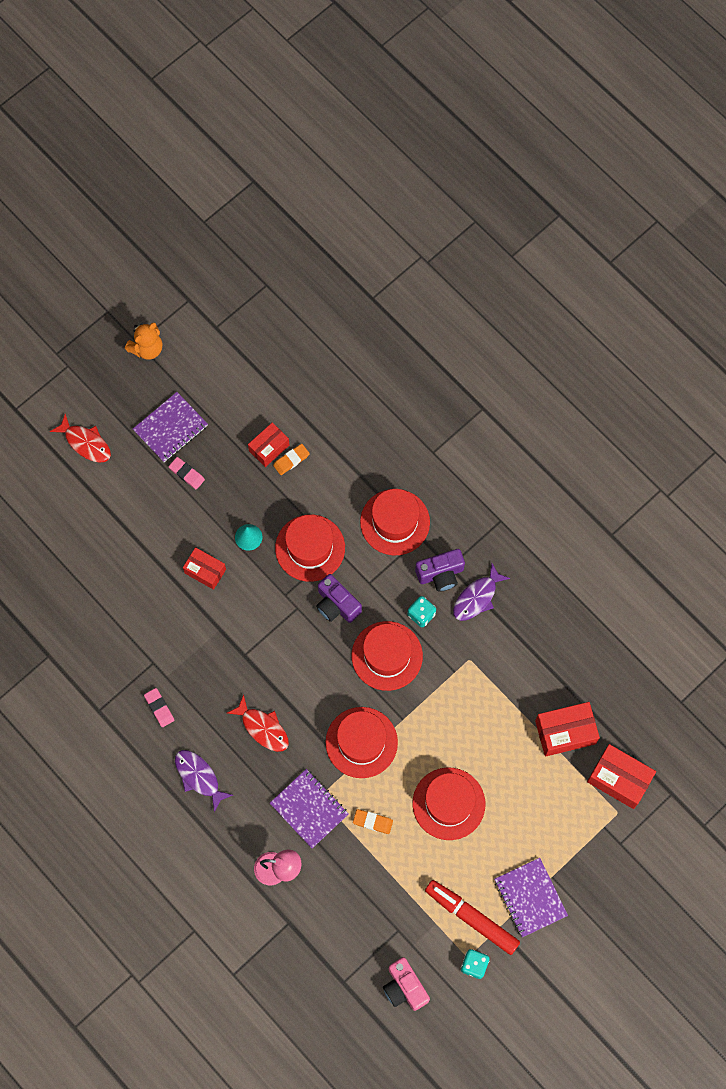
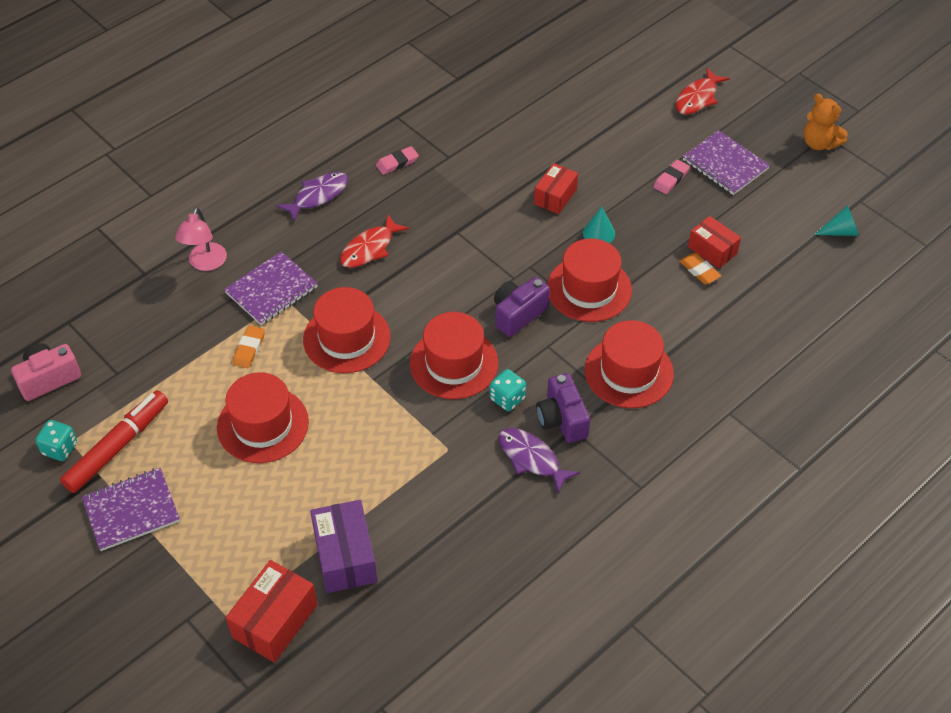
camera: 90 degrees right, 20 degrees down
(250, 347) = (840, 231): none -> turquoise cone
(565, 732) = (345, 556): red box -> purple box

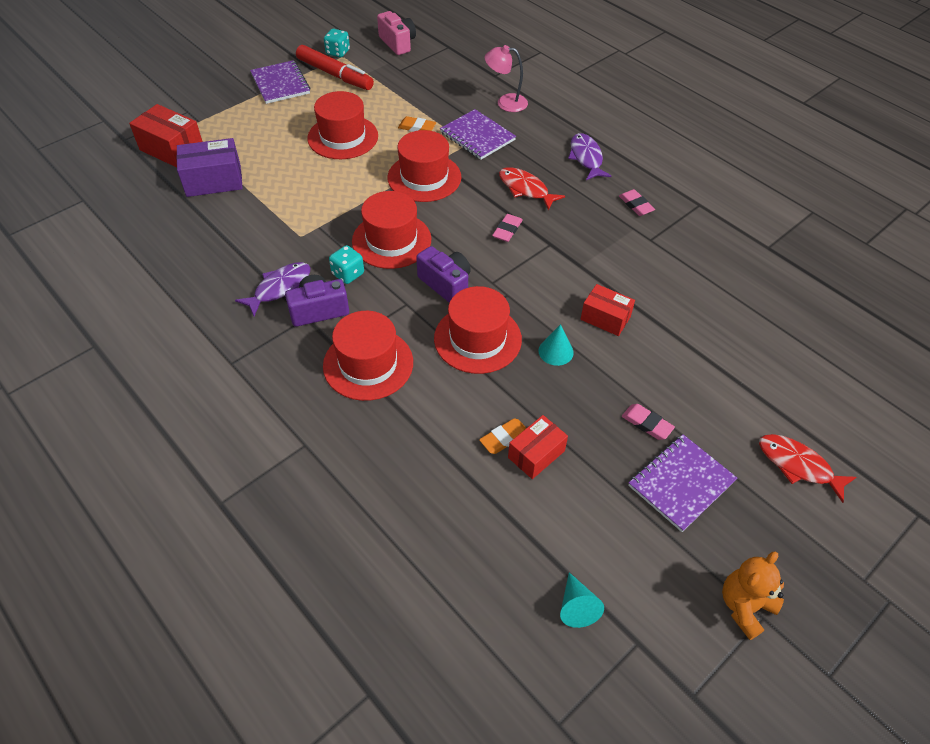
camera: 90 degrees right, 0 degrees up
(318, 196) = (586, 158): purple fish -> purple fish turned 150 degrees counterclockwise
(436, 265) = (507, 230): none -> pink eraser

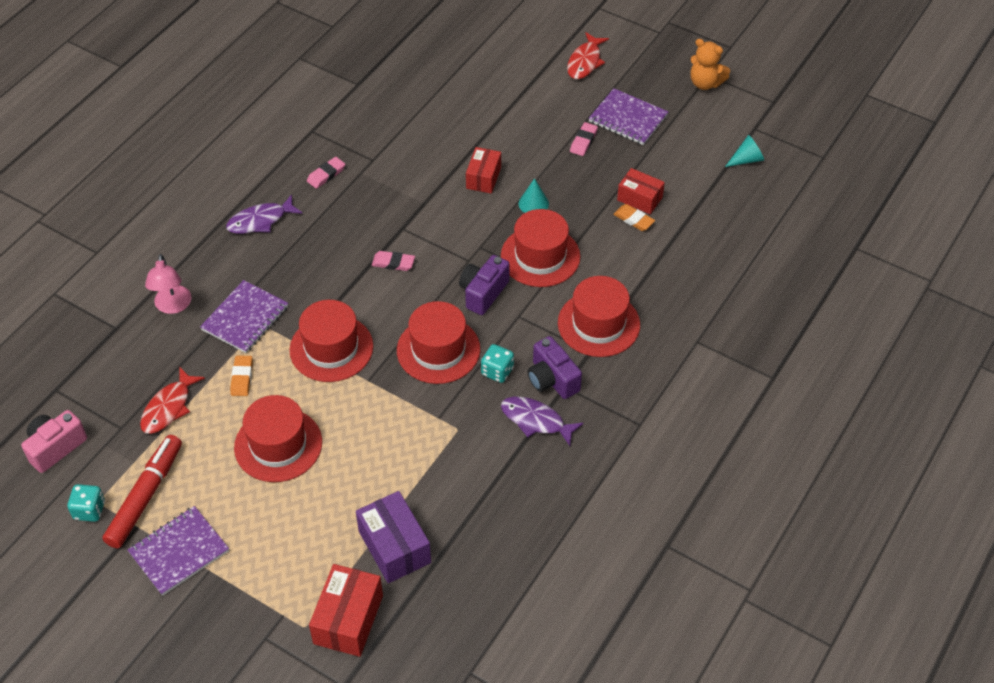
camera: 105 degrees left, 0 degrees up
(525, 189) = (326, 260): red fish -> red fish (169, 407)

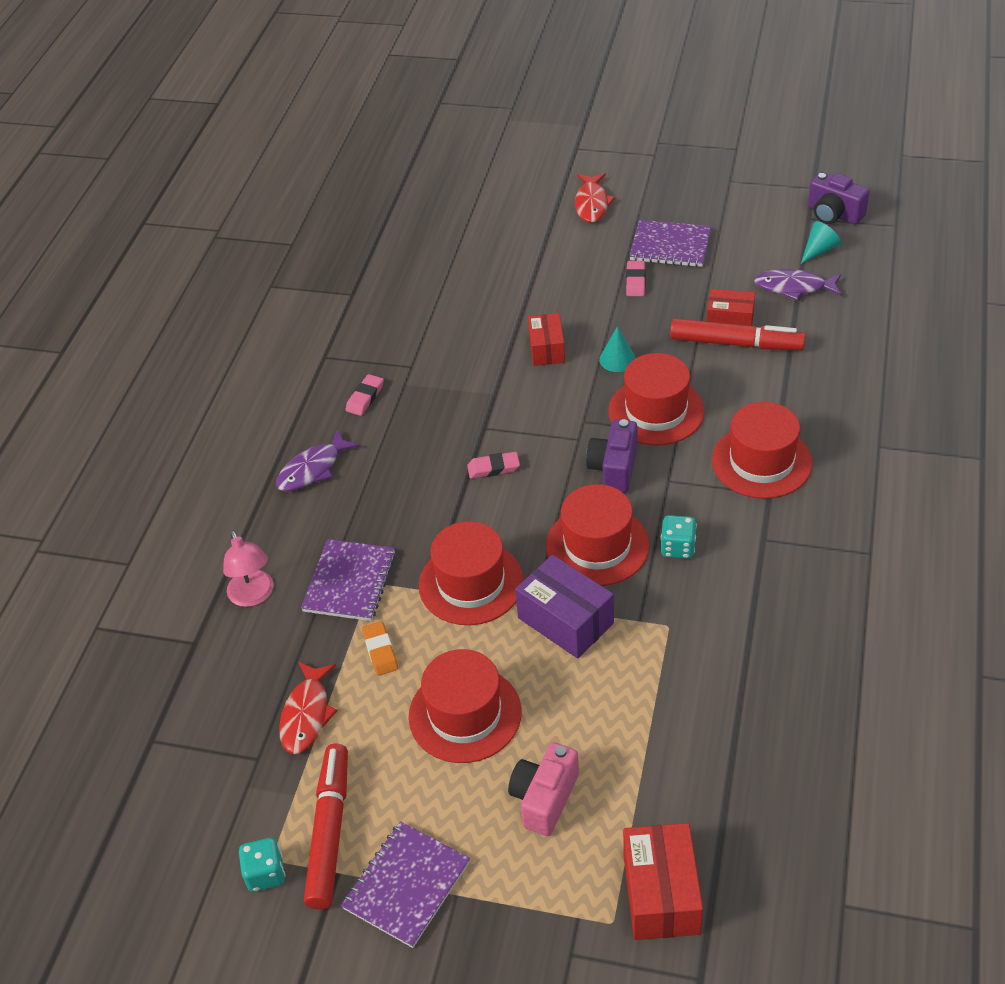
camera: 15 degrees left, 5 degrees down
(55, 447) = (184, 811): pink camera -> pink camera (544, 798)
(394, 547) = (669, 786): purple box -> purple box (565, 620)
(536, 420) = (752, 587): purple fish -> purple fish (794, 287)
(552, 379) = (744, 537): purple camera -> purple camera (834, 214)
(633, 219) = (736, 343): orange eraser -> red marker
(705, 83) = (731, 189): orange teddy bear -> none

